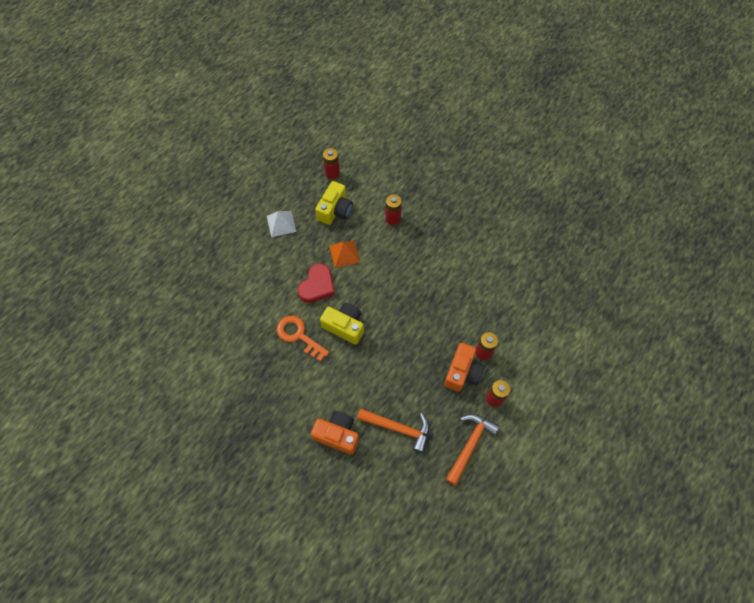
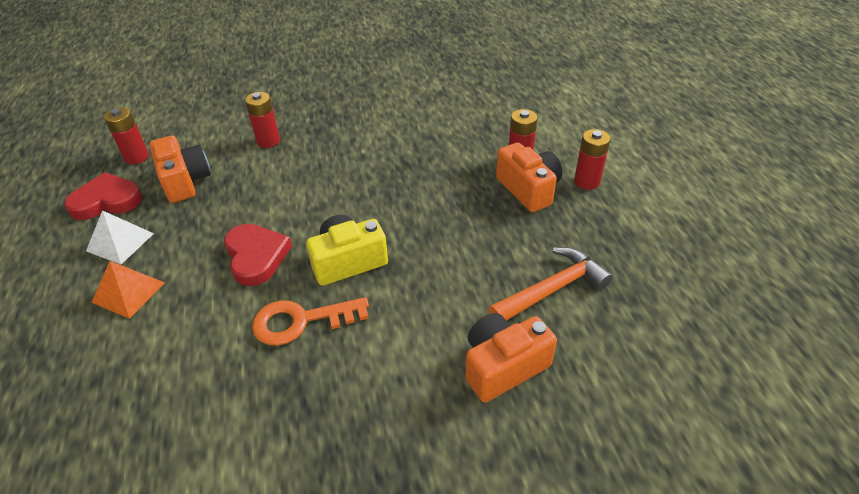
camera: 50 degrees left, 20 degrees down
(297, 192) = (107, 201): none -> red heart
(335, 210) = (185, 181): yellow camera -> orange camera
(344, 254) = (251, 205): orange pyramid -> orange pyramid (128, 292)
(470, 445) = (632, 233): orange hammer -> none

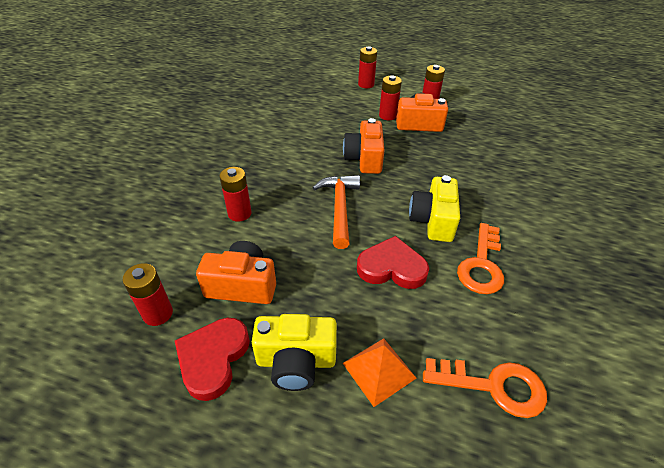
camera: 60 degrees left, 0 degrees up
(120, 242) = (296, 361): white pyramid -> yellow camera
(139, 375) = (493, 386): none -> orange key
(503, 366) = (564, 192): orange camera -> orange camera (364, 159)
(552, 289) = (511, 152): orange hammer -> orange hammer (339, 208)
(570, 120) = (366, 84): none -> red battery

